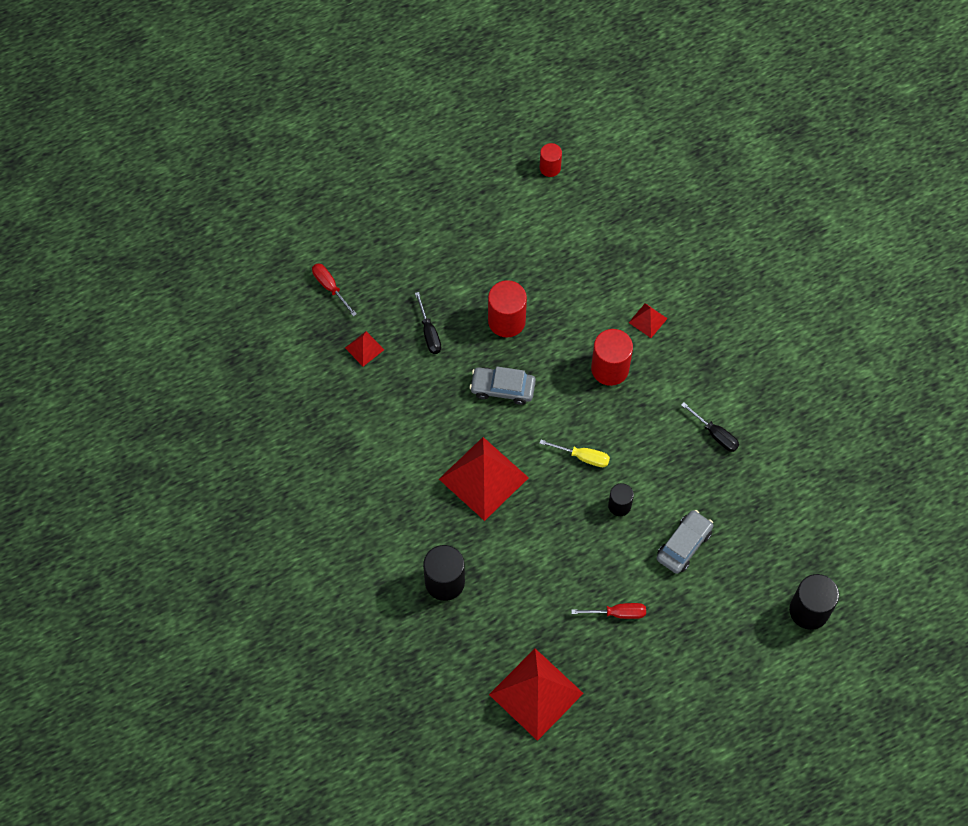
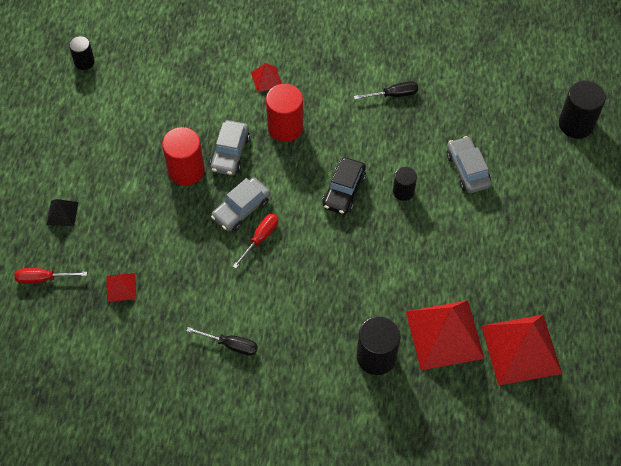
camera: 55 degrees left, 5 degrees down
(396, 258) = (62, 213): none -> black pyramid
(429, 333) = (149, 231): black screwdriver -> black screwdriver (231, 345)
(483, 478) = (307, 271): red pyramid -> red pyramid (444, 334)
(550, 168) = (84, 62): red cylinder -> black cylinder
(550, 343) = (230, 153): none -> grey car
(583, 457) = (344, 191): yellow screwdriver -> black car
(617, 613) = (492, 248): red screwdriver -> red screwdriver (260, 238)

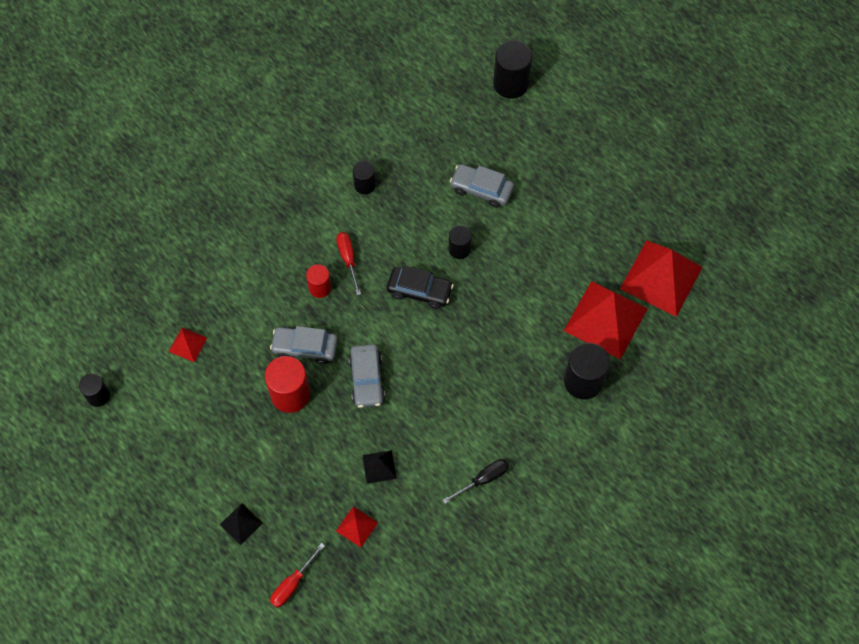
camera: 50 degrees left, 5 degrees up
(180, 267) = (379, 466): none -> black pyramid
(230, 153) = (305, 348): grey car -> grey car turned 135 degrees clockwise
(260, 238) = (407, 385): red screwdriver -> red screwdriver (348, 259)
(266, 79) = (258, 266): red pyramid -> red pyramid (187, 344)
(285, 127) = (320, 288): red cylinder -> red cylinder, size x0.59
(344, 191) = (419, 291): black car -> black car turned 45 degrees counterclockwise
(393, 95) = (365, 185): black screwdriver -> black cylinder

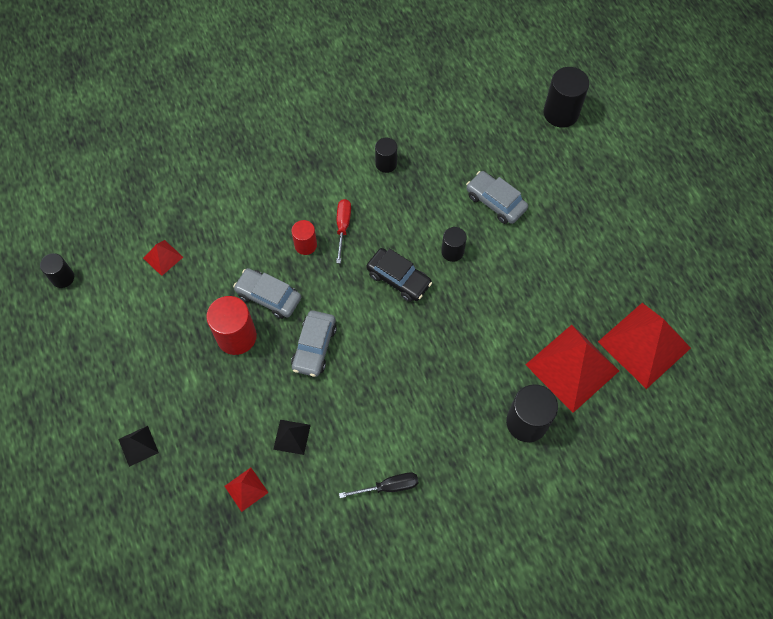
camera: 20 degrees right, 0 degrees up
(292, 584) = (161, 524): red screwdriver -> none

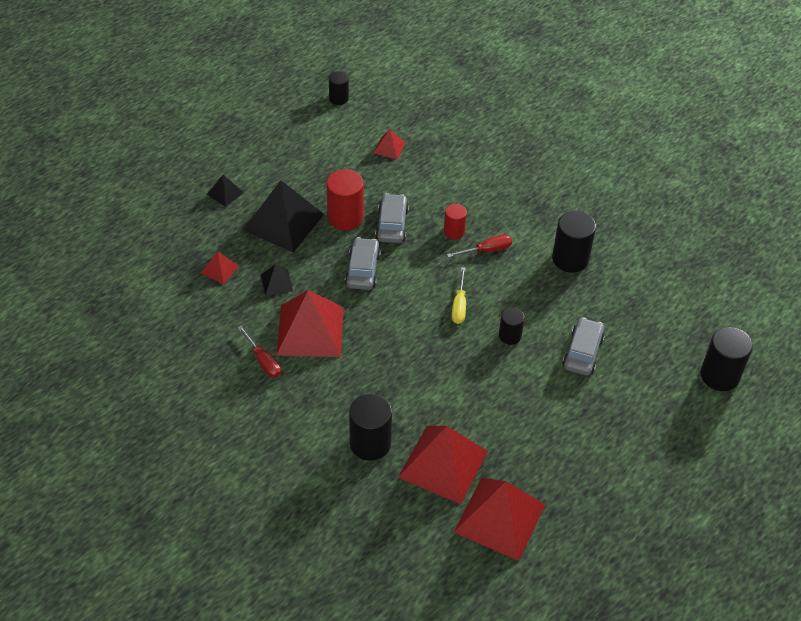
camera: 65 degrees right, 15 degrees down
(211, 399) = (283, 222): none -> black pyramid
(314, 347) = (362, 270): grey car -> grey car turned 105 degrees clockwise
(369, 426) = (310, 330): none -> red pyramid
(386, 163) = (570, 259): black cylinder -> black cylinder, size x1.69
(388, 486) = (263, 361): black screwdriver -> red screwdriver
(398, 279) = (459, 305): black car -> yellow screwdriver

